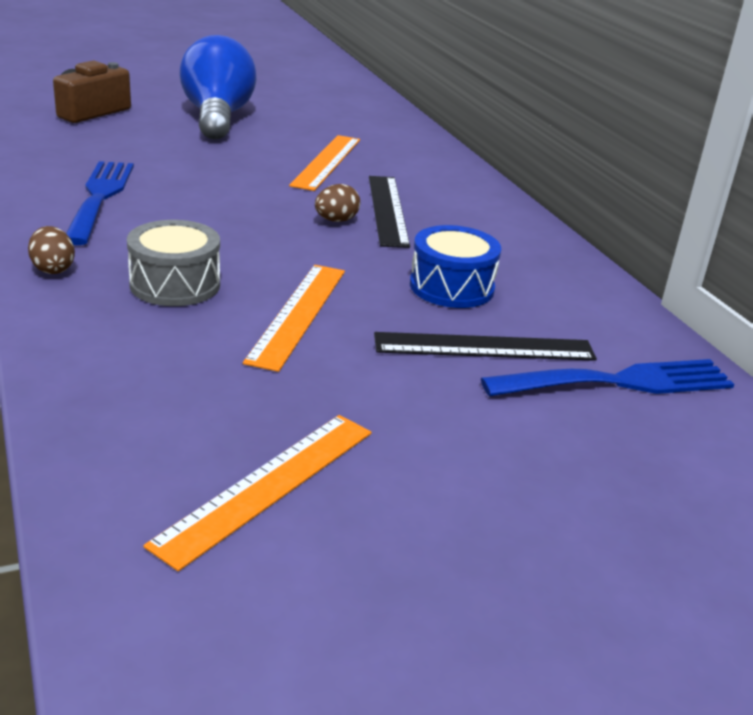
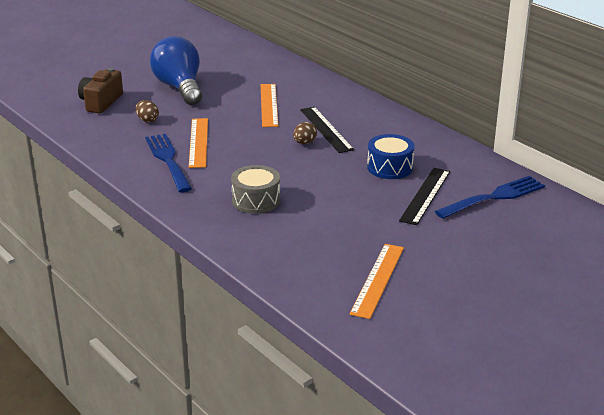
camera: 15 degrees left, 0 degrees up
(53, 269) = (188, 208): brown egg -> brown egg (147, 120)
(297, 314) = (328, 201): orange ruler -> orange ruler (198, 142)
(484, 347) = (425, 195): black ruler -> black ruler turned 45 degrees counterclockwise

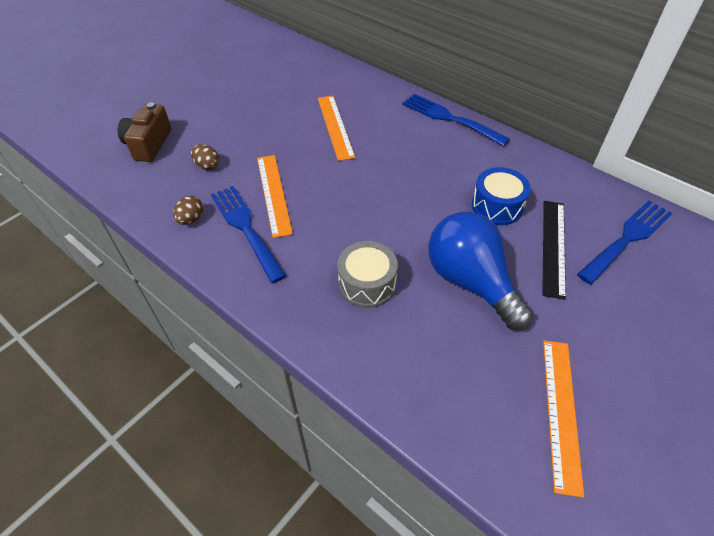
camera: 10 degrees left, 20 degrees up
(179, 88) = (232, 112): blue light bulb -> blue light bulb (470, 282)
(304, 143) = (391, 179): brown egg -> brown egg (191, 219)
(326, 129) = (408, 155): black ruler -> none
(377, 108) = (449, 118): none -> blue fork

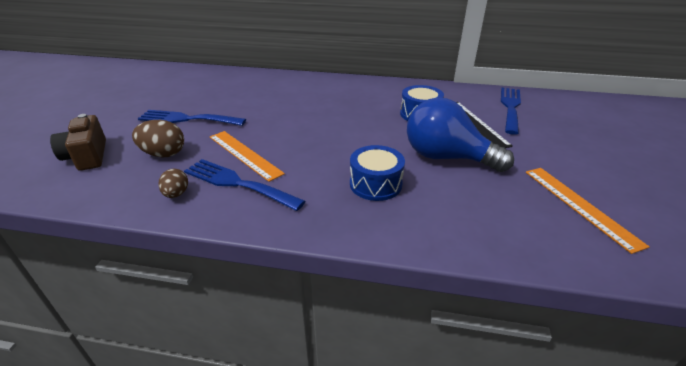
camera: 30 degrees left, 15 degrees down
(207, 166) = (164, 154): brown egg -> brown egg, size x1.58
(335, 126) = (261, 103): orange ruler -> none
(367, 284) = (375, 184): grey drum -> blue drum
(449, 118) = (342, 81): blue fork -> blue fork (187, 119)

